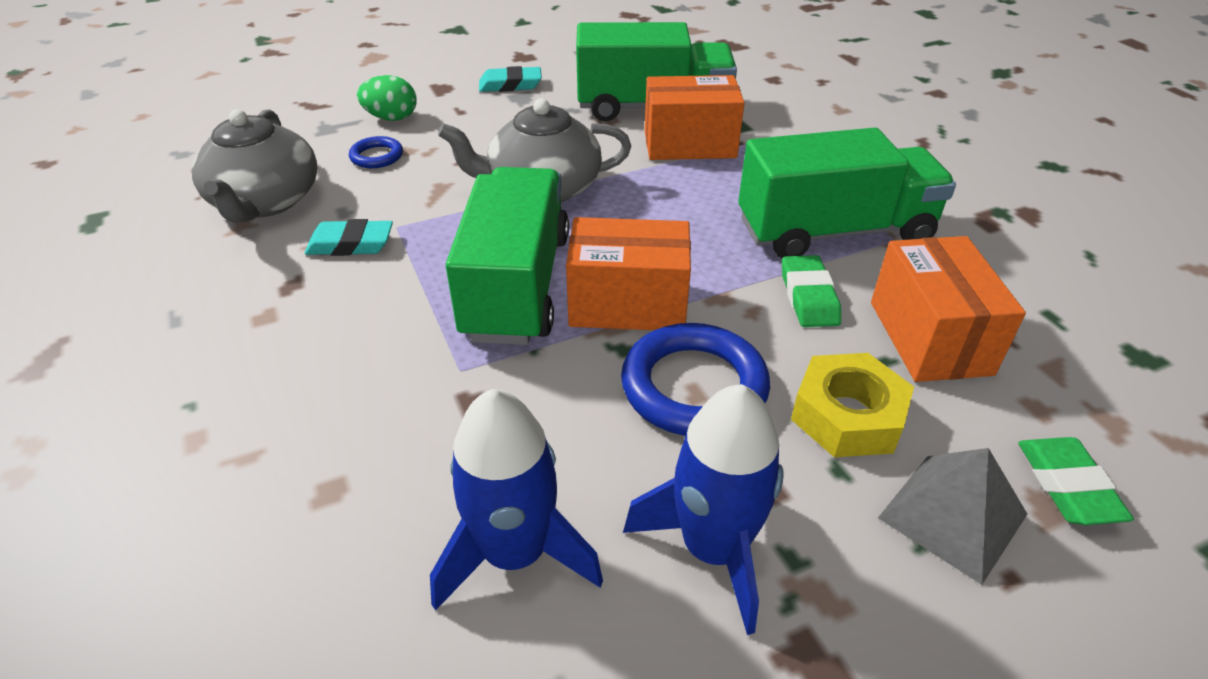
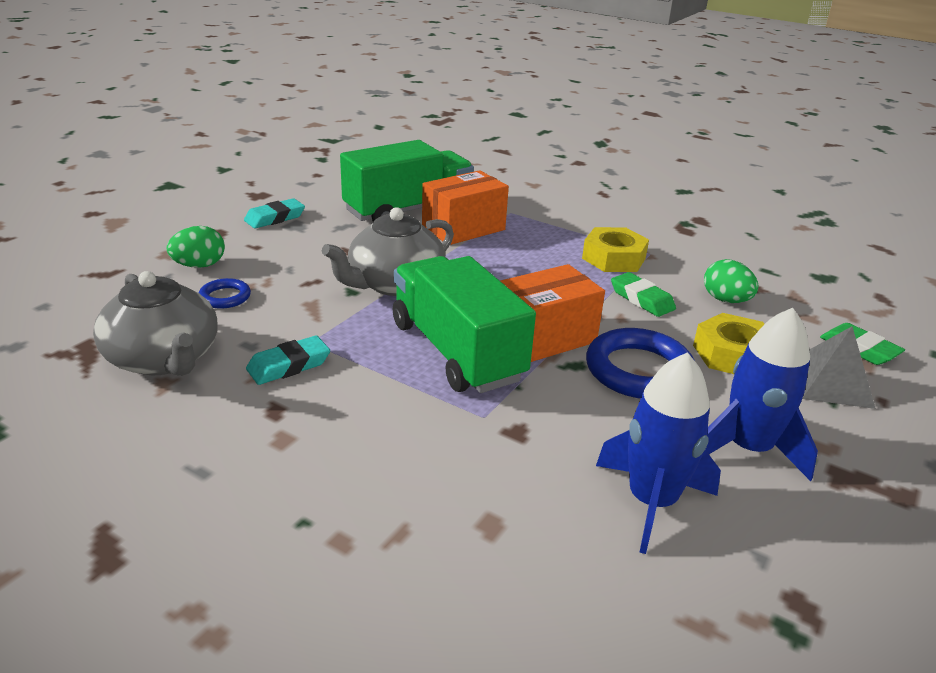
camera: 35 degrees left, 10 degrees down
(834, 232) = (613, 258): green truck -> yellow nut
(930, 337) = (725, 300): orange box -> green egg

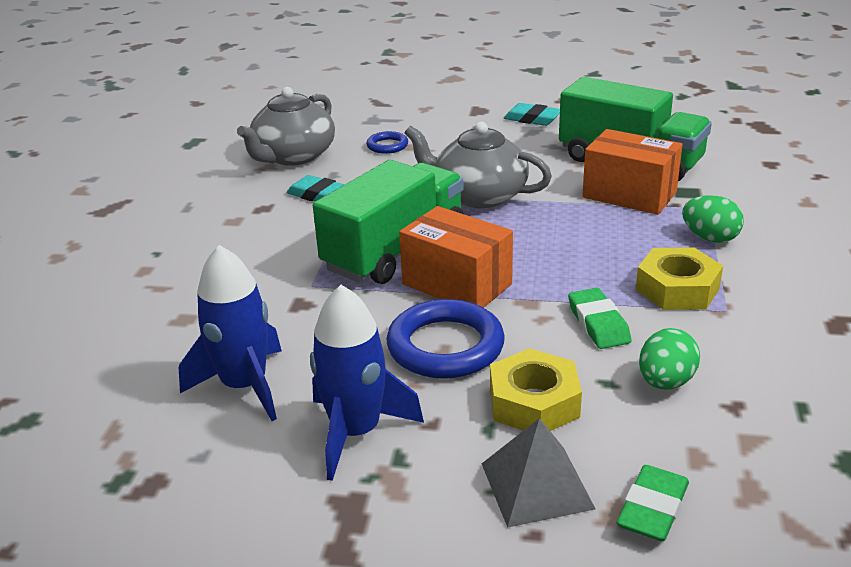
camera: 70 degrees right, 0 degrees up
(199, 265) = (422, 123): green egg -> green egg (710, 238)
(642, 299) = (598, 323): green eraser -> green eraser turned 45 degrees counterclockwise

